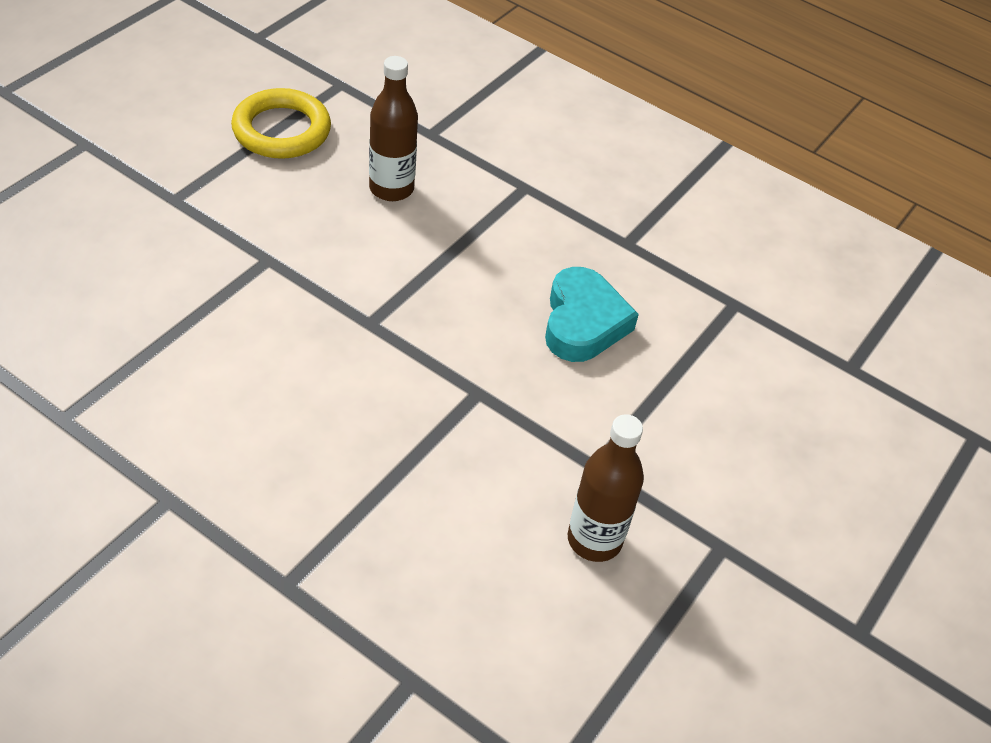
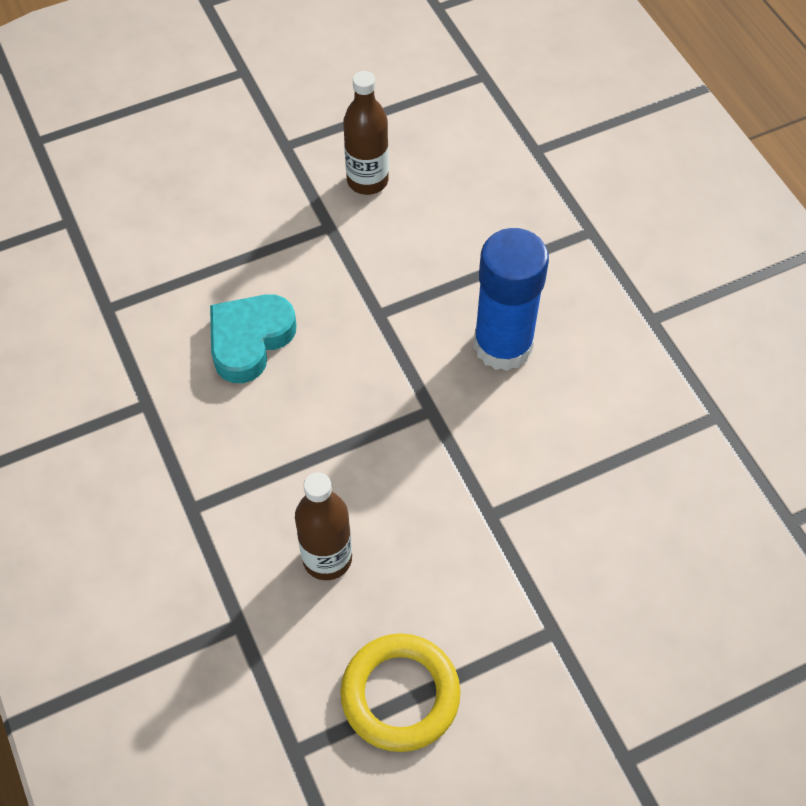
camera: 145 degrees left, 10 degrees up
(329, 407) = (503, 345): none -> blue glue stick

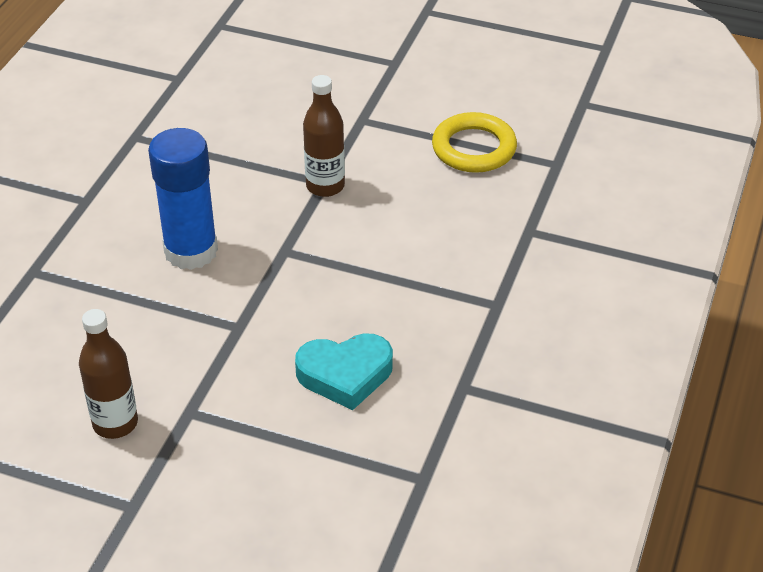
camera: 135 degrees left, 15 degrees down
(327, 558) = (442, 225): brown bottle -> brown bottle (325, 186)

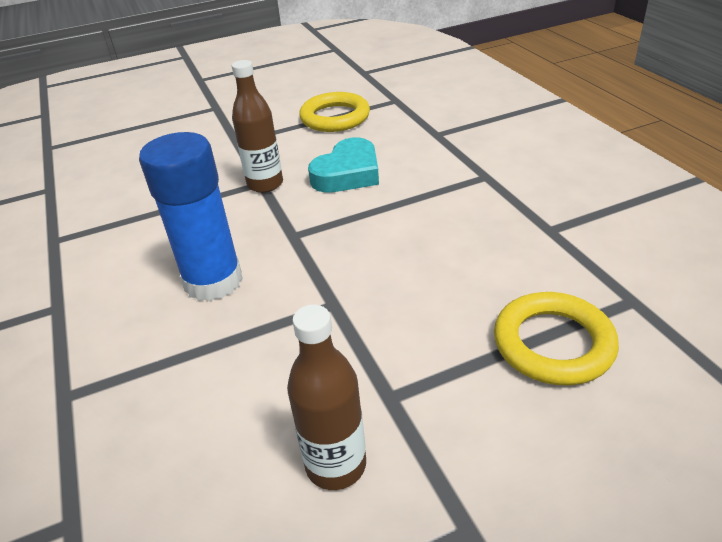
camera: 40 degrees left, 5 degrees down
(325, 460) = (553, 344): none -> yellow ring
(345, 374) = (465, 277): turquoise heart -> turquoise heart (348, 173)

